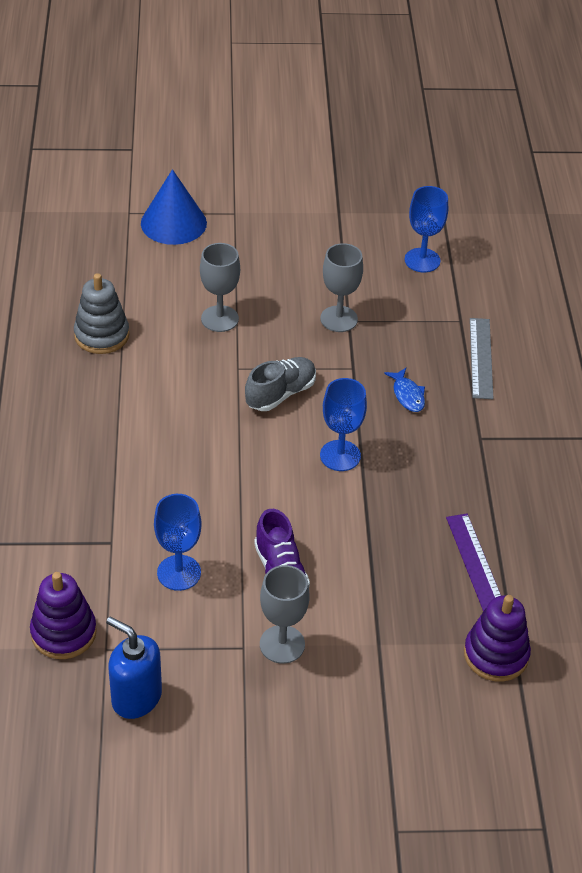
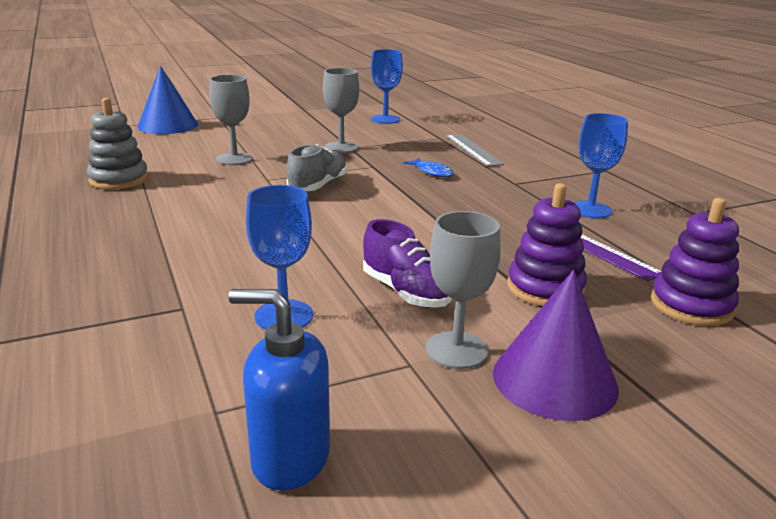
camera: 20 degrees left, 20 degrees down
(63, 633) = (141, 409): purple stacking toy -> purple stacking toy (545, 288)
(331, 691) = (554, 379): none -> purple cone
(340, 455) = (402, 209): blue goblet -> blue goblet (590, 210)

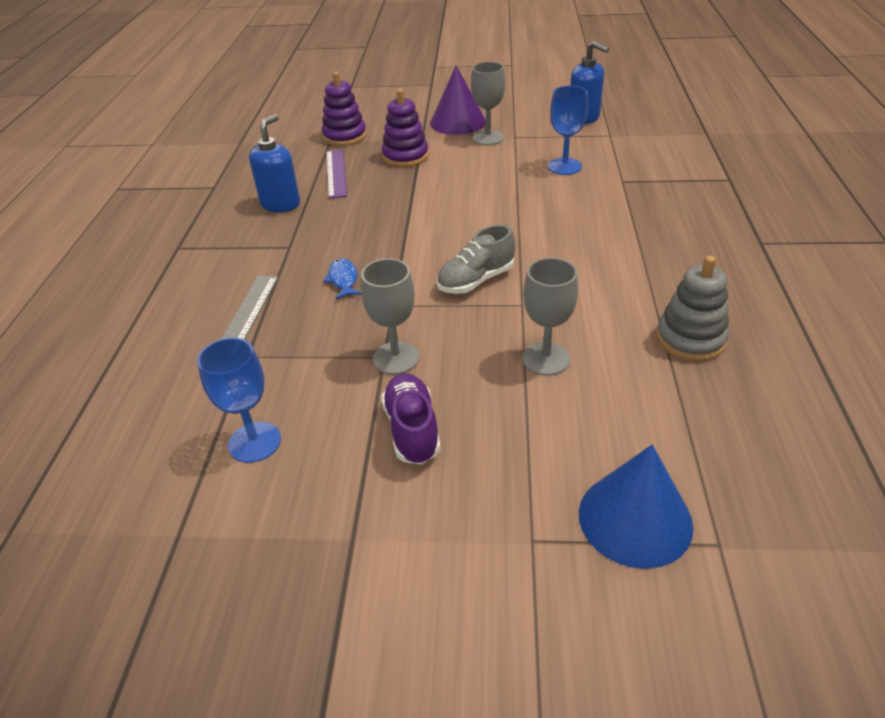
camera: 150 degrees left, 15 degrees up
(406, 292) = (486, 167): purple shoe -> purple shoe (412, 430)
(590, 210) = (281, 204): blue goblet -> blue soap dispenser

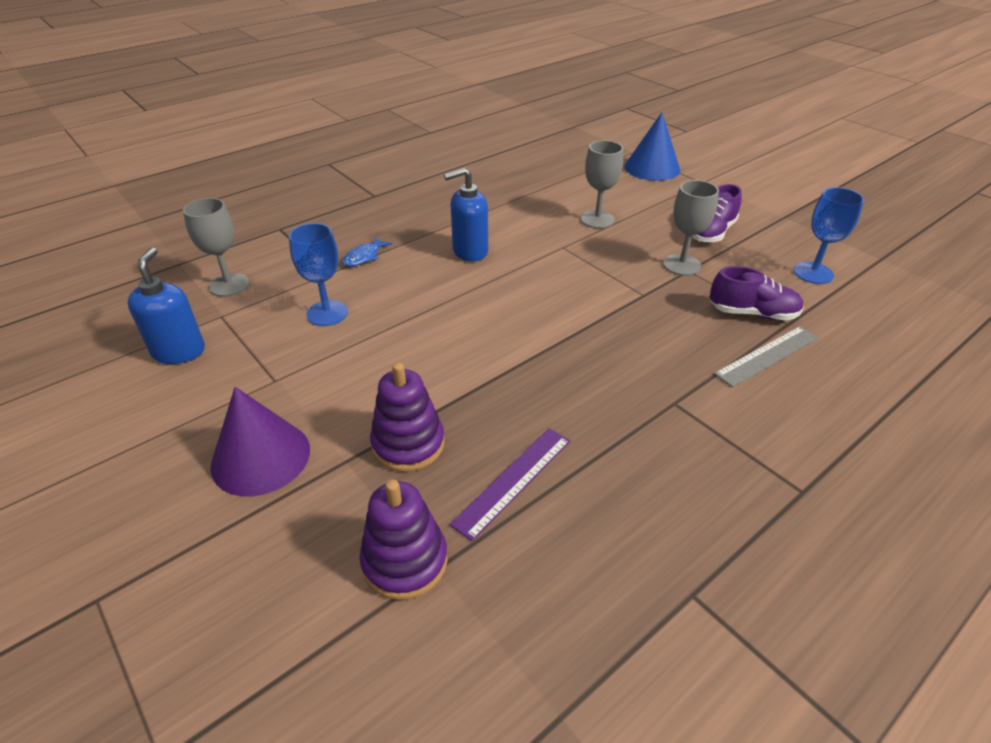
camera: 135 degrees left, 0 degrees up
(281, 204) = (630, 475): blue soap dispenser -> blue soap dispenser (470, 251)
(285, 346) = (752, 313): none -> purple shoe
(343, 280) = (659, 335): blue fish -> blue fish (364, 257)
(476, 280) = (565, 275): grey shoe -> none
(488, 138) = (295, 400): grey goblet -> grey goblet (229, 285)
(690, 339) = (514, 189): grey stacking toy -> none

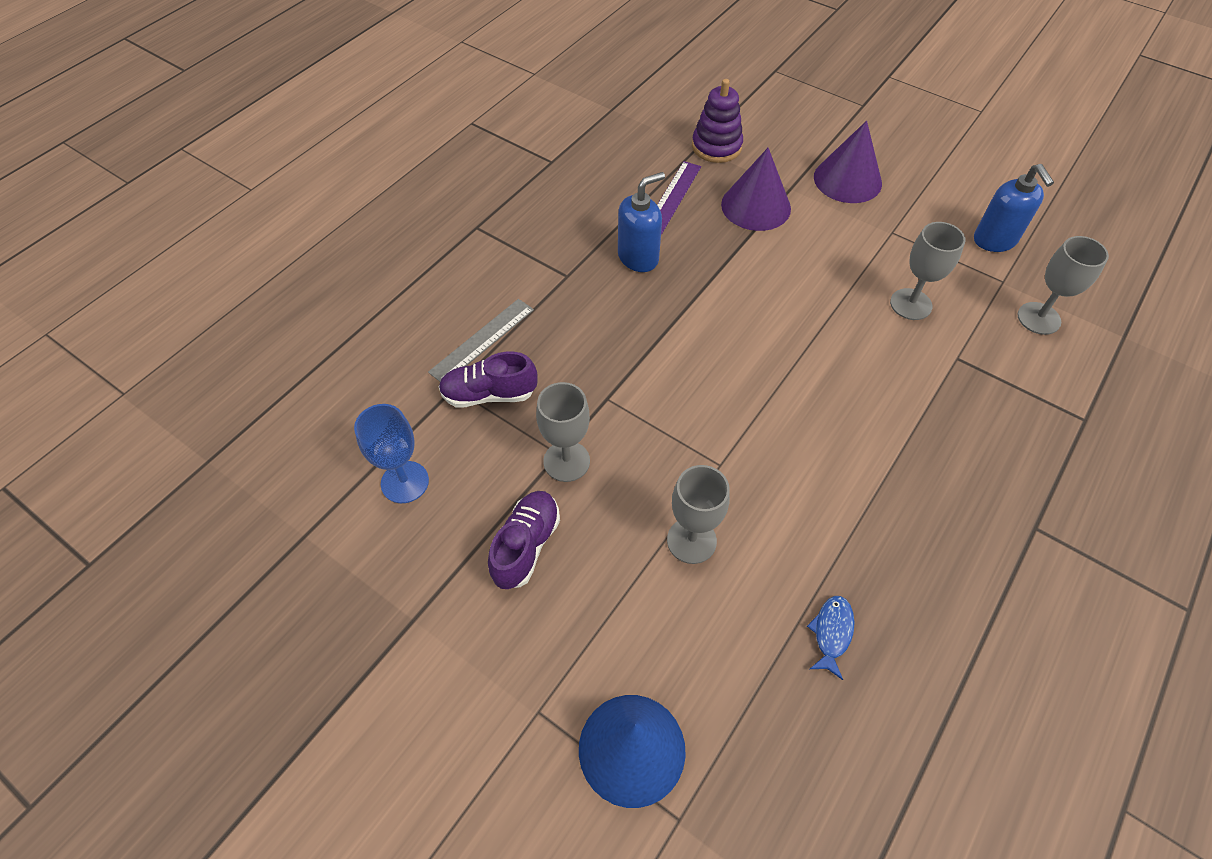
camera: 165 degrees right, 15 degrees up
(327, 313) = (911, 304): blue goblet -> grey goblet
(364, 257) = (941, 391): blue fish -> blue fish (831, 633)
(408, 444) = (756, 206): purple stacking toy -> purple cone
(470, 251) = (828, 429): blue soap dispenser -> blue soap dispenser (638, 257)

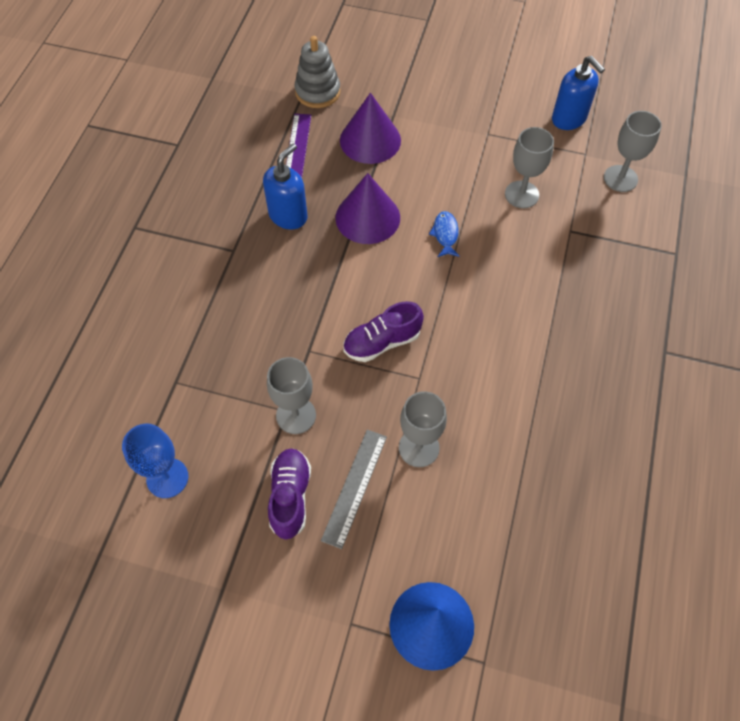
camera: 20 degrees left, 5 degrees up
(482, 340) = (183, 332): grey ruler -> grey ruler (354, 487)
(489, 394) = (208, 378): purple shoe -> purple shoe (382, 342)
(716, 147) = (317, 92): purple stacking toy -> grey stacking toy
(831, 633) = (546, 484): blue fish -> blue fish (445, 234)
(847, 180) = (437, 95): purple cone -> purple cone (367, 217)

